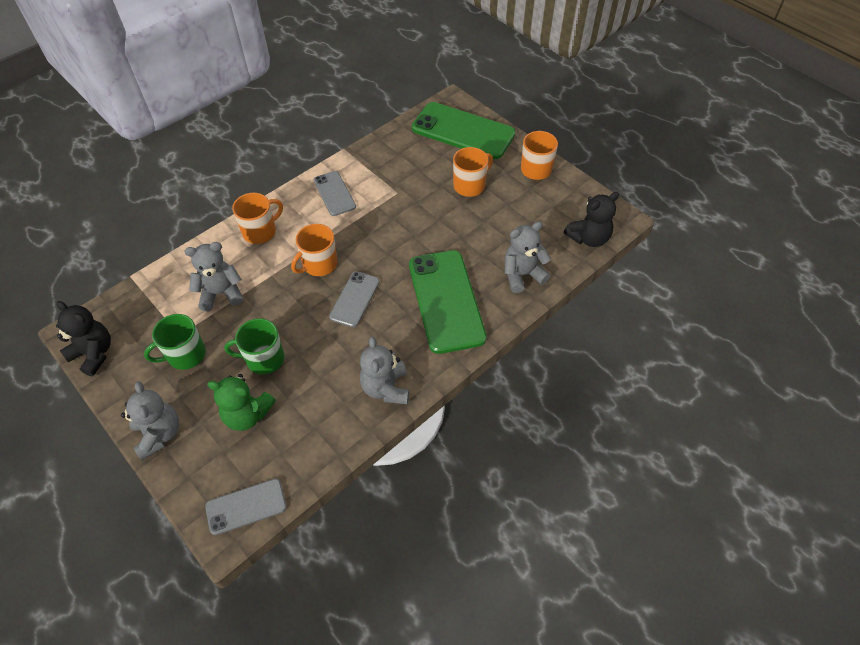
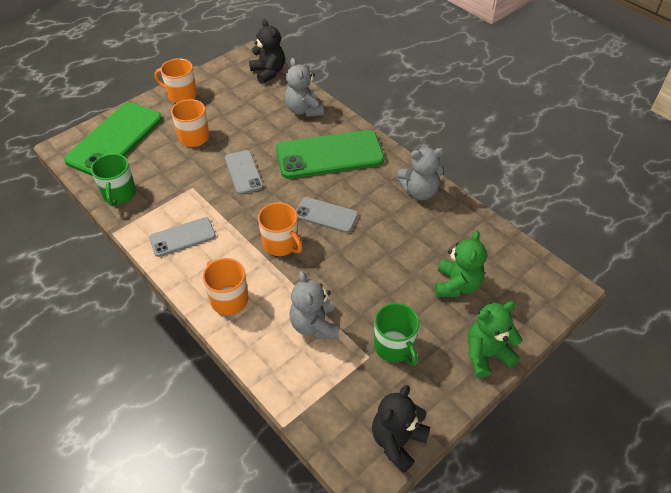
camera: 90 degrees left, 5 degrees down
(159, 434) = (486, 354): grey teddy bear -> green teddy bear
(246, 506) = (542, 276): grey phone -> grey phone (243, 172)
(264, 359) = (395, 278): green mug -> green mug (119, 194)

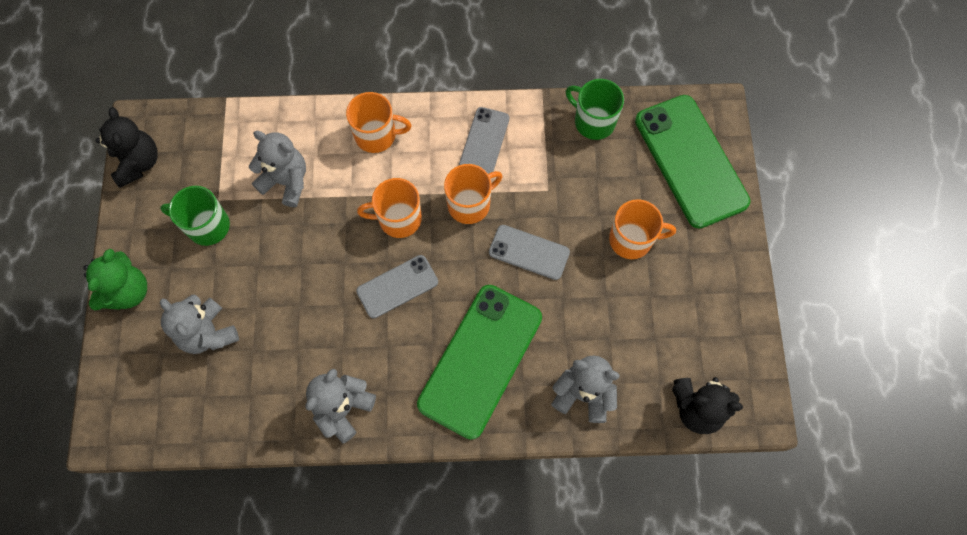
camera: 130 degrees right, 20 degrees up
(181, 95) = (726, 274): orange mug -> orange mug (470, 204)
(456, 285) = (208, 333): green teddy bear -> grey teddy bear

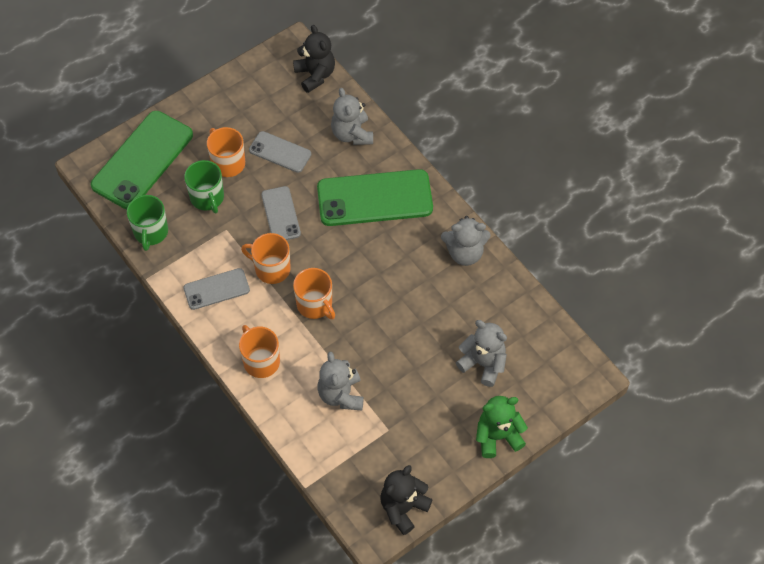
camera: 125 degrees left, 10 degrees down
(207, 226) = (413, 422): green mug -> green mug (207, 198)
(208, 333) = (483, 364): grey teddy bear -> grey teddy bear turned 75 degrees counterclockwise
(397, 286) = (363, 274): grey phone -> grey phone (280, 152)

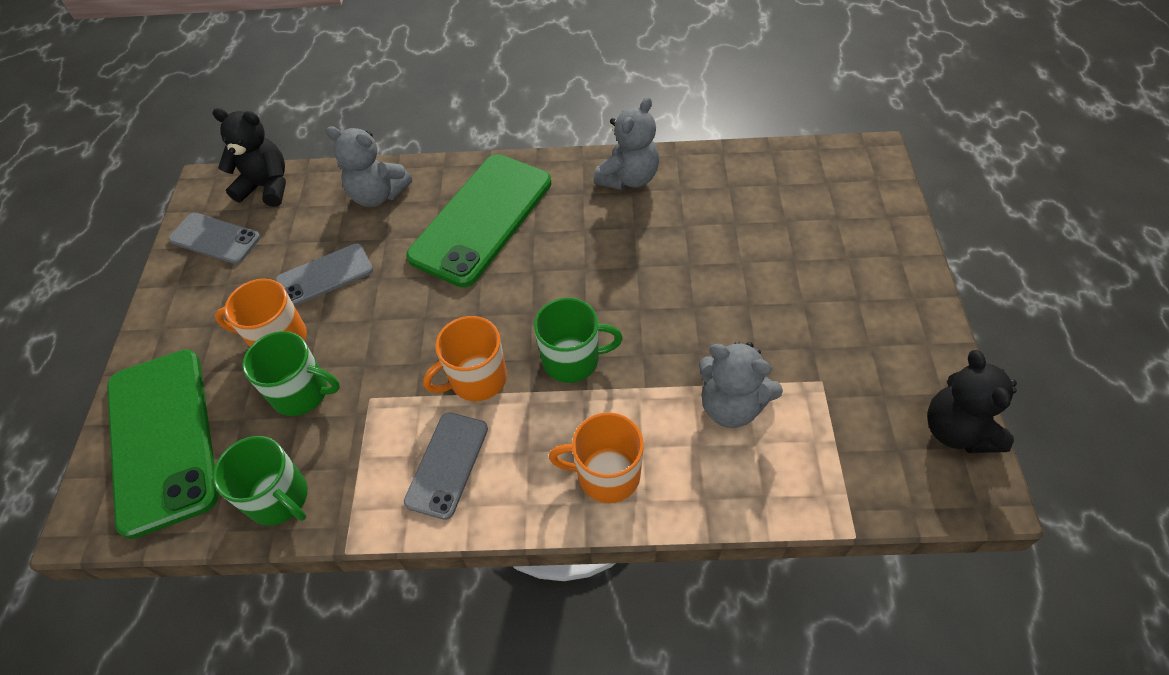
camera: 50 degrees left, 5 degrees down
(281, 214) = (409, 323): grey phone -> grey phone (215, 238)
(315, 305) = (572, 359): orange mug -> green mug
(483, 364) = (790, 236): grey teddy bear -> none
(497, 436) = (902, 274): green teddy bear -> none

